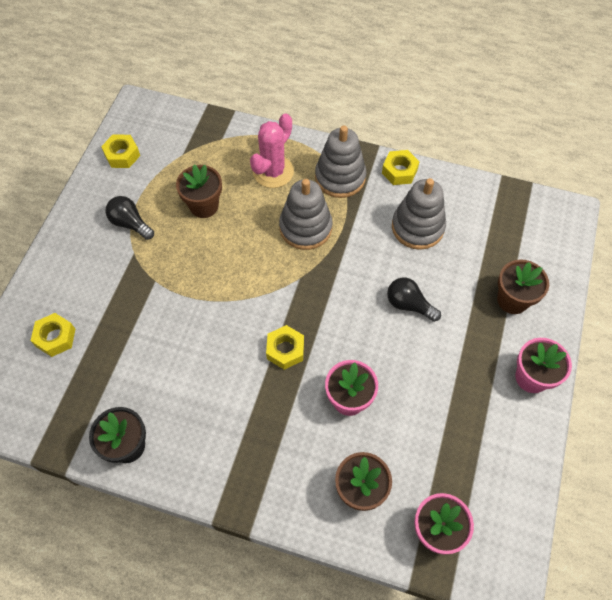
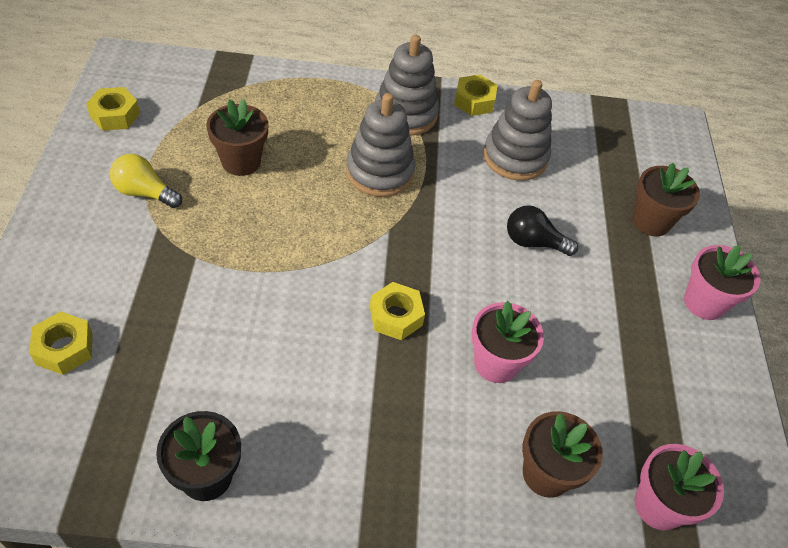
camera: 20 degrees left, 10 degrees down
(130, 223) = (145, 192): black light bulb -> yellow light bulb
(273, 171) = (321, 115): pink cactus -> none

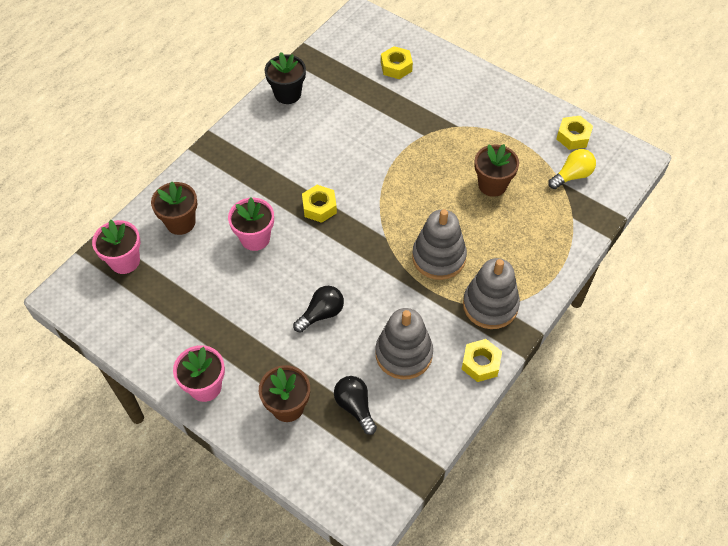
camera: 130 degrees right, 5 degrees up
(145, 192) = (490, 129): yellow light bulb -> yellow light bulb (572, 176)
(599, 171) = (355, 407): none -> black light bulb

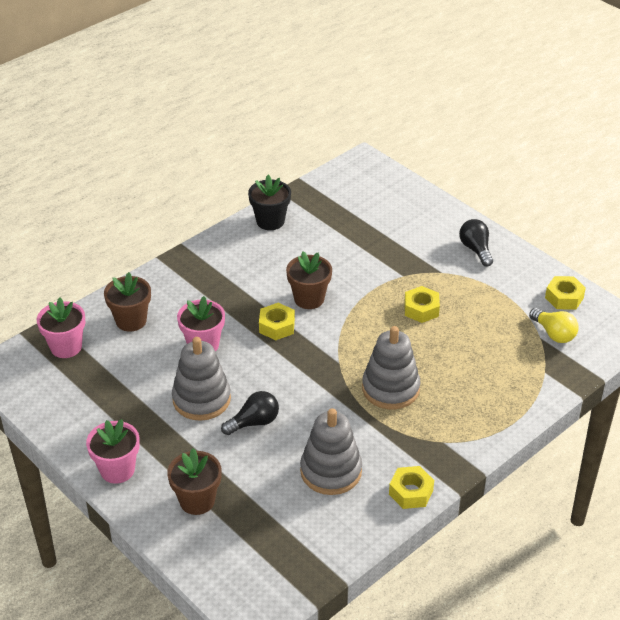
camera: 10 degrees right, 15 degrees down
(355, 407) = (267, 512): black light bulb -> black light bulb (476, 250)
(396, 67) = (389, 211): yellow nut -> yellow nut (421, 309)
(490, 305) = (434, 440): grey stacking toy -> grey stacking toy (201, 399)
(492, 185) = (465, 330): brown flower pot -> brown flower pot (309, 299)
(572, 176) = (553, 333): yellow light bulb -> yellow light bulb turned 75 degrees clockwise

